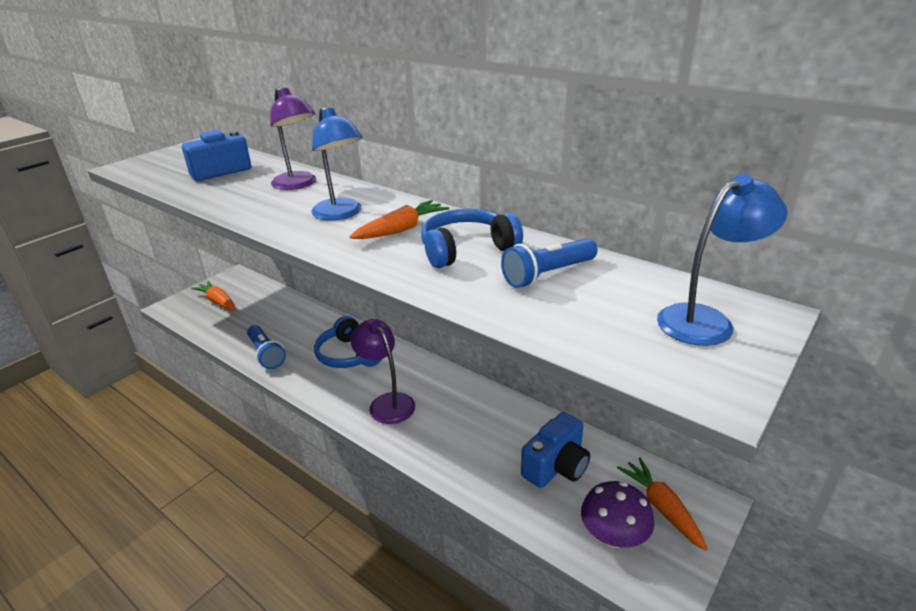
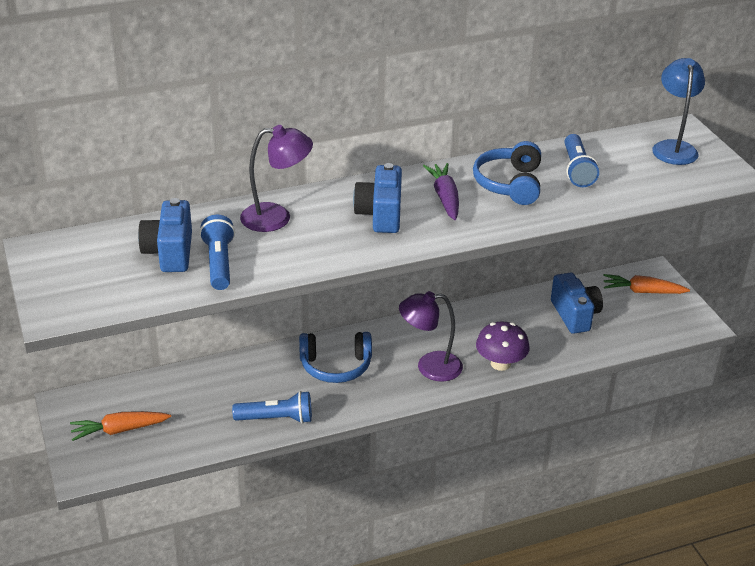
camera: 60 degrees left, 5 degrees up
(216, 187) = (219, 263): none -> blue flashlight
(341, 214) = (380, 215): blue lamp -> blue camera
(401, 229) = (445, 198): orange carrot -> purple carrot
(613, 536) = (649, 321): purple mushroom -> purple mushroom (500, 363)

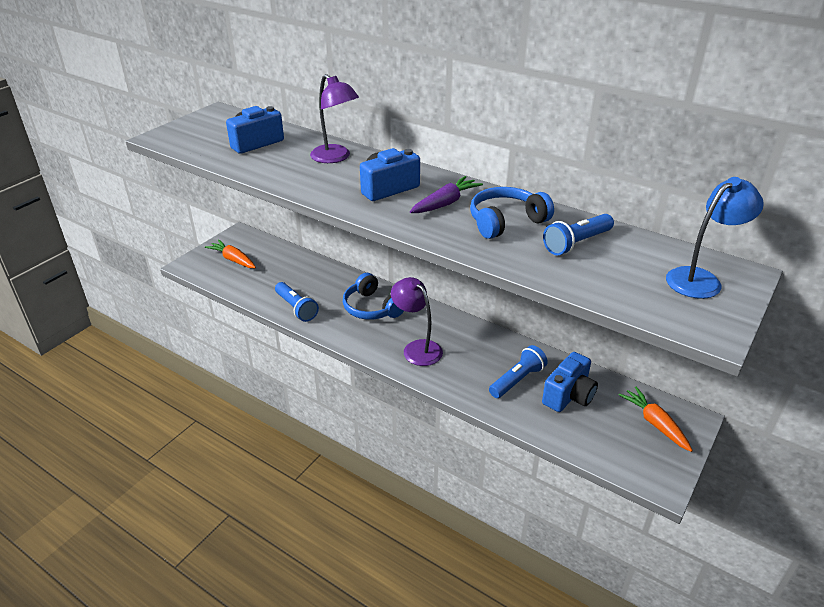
camera: 55 degrees right, 0 degrees up
(219, 263) = (261, 160): blue flashlight -> blue flashlight (517, 380)
(500, 363) = (460, 381): purple mushroom -> none

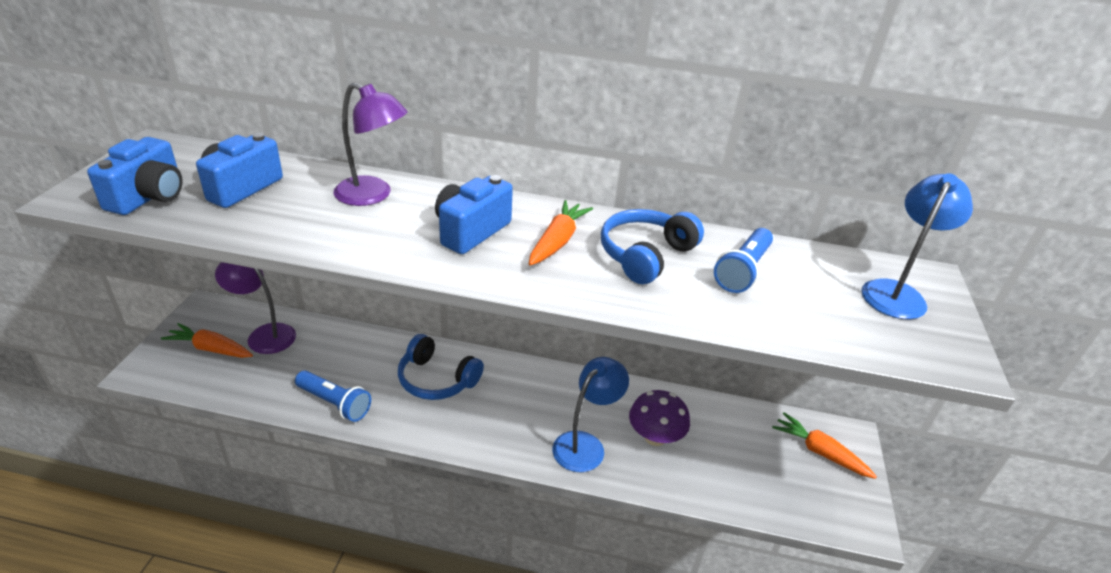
camera: 25 degrees left, 0 degrees up
(417, 348) = (519, 423): purple lamp -> purple lamp (264, 335)
(445, 203) = (557, 241): purple carrot -> orange carrot
(459, 372) = (585, 444): none -> blue lamp
(517, 380) = (655, 437): blue flashlight -> purple mushroom
(569, 396) = (719, 442): blue camera -> blue camera (149, 197)

